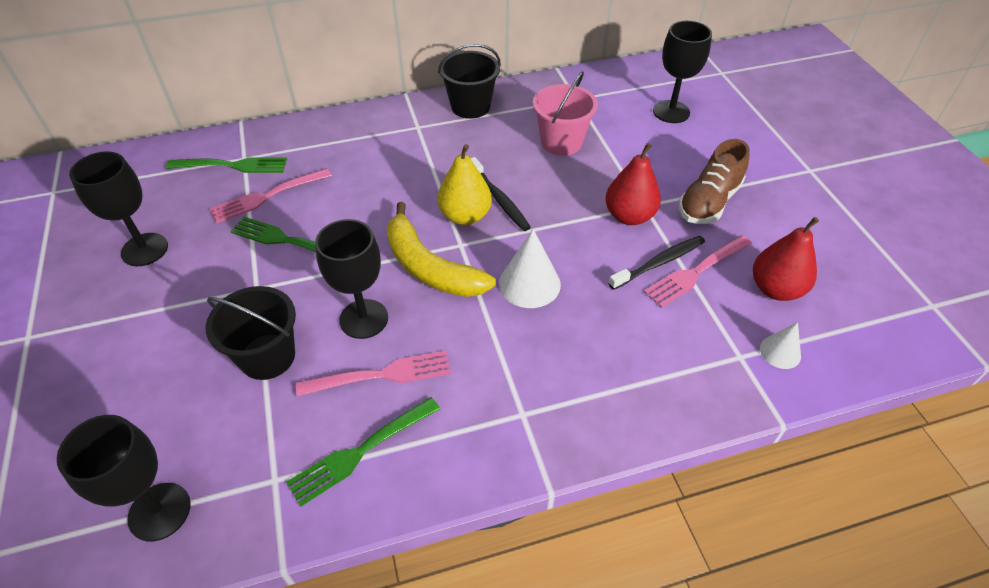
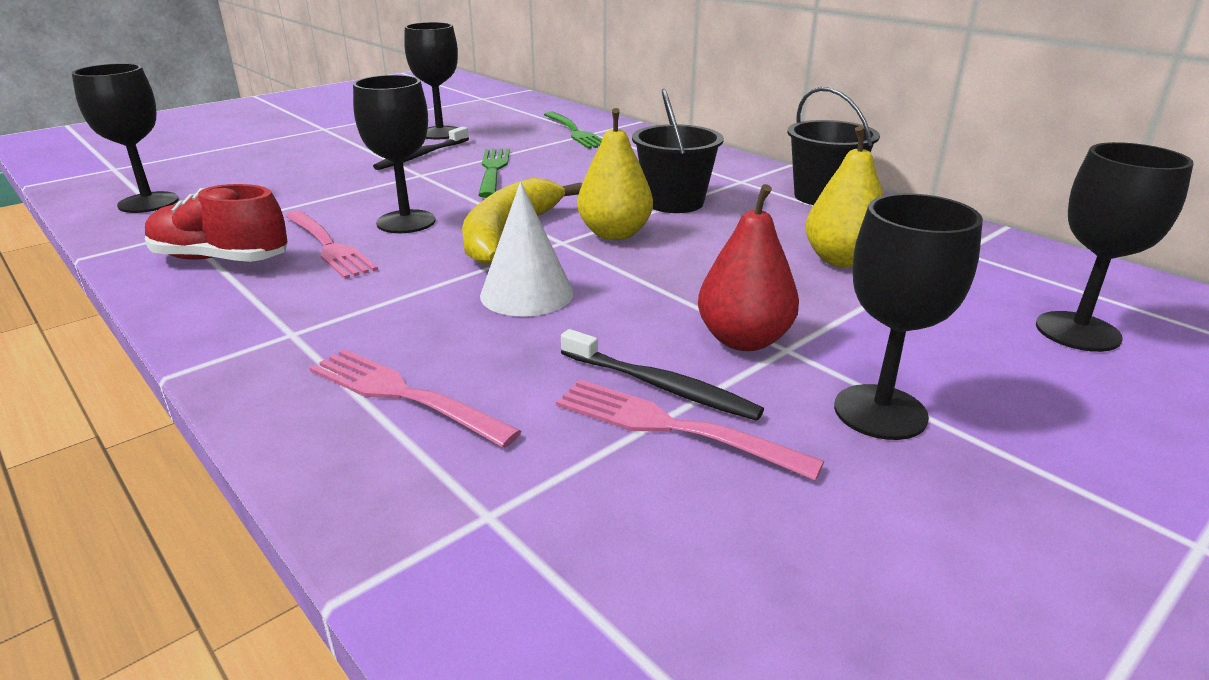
camera: 65 degrees right, 20 degrees down
(267, 356) = (334, 197): black bucket -> black bucket (674, 202)
(268, 196) = (548, 151): pink fork -> pink fork (405, 395)
(361, 451) = (221, 259): green fork -> red shoe
(499, 199) = (668, 246): black toothbrush -> black toothbrush (421, 155)
(561, 142) = (841, 260): pink bucket -> yellow pear
(708, 202) = (880, 412): brown shoe -> black goblet
(775, 289) = (713, 539): red pear -> none
(780, 352) = (529, 572): white cone -> none

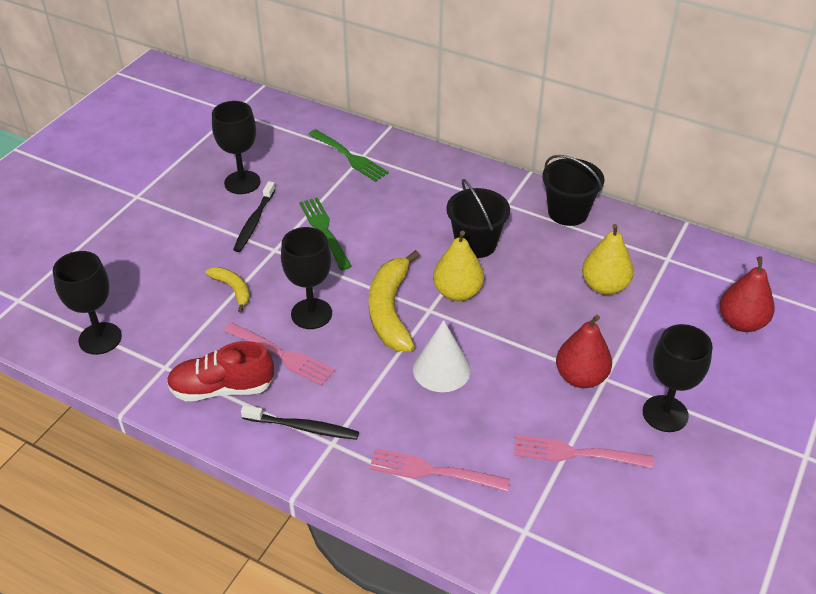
camera: 20 degrees left, 15 degrees up
(338, 192) = (233, 289): none -> yellow banana
(660, 386) = (556, 426): black toothbrush -> black toothbrush (303, 427)
(1077, 331) = (741, 322): black goblet -> red pear

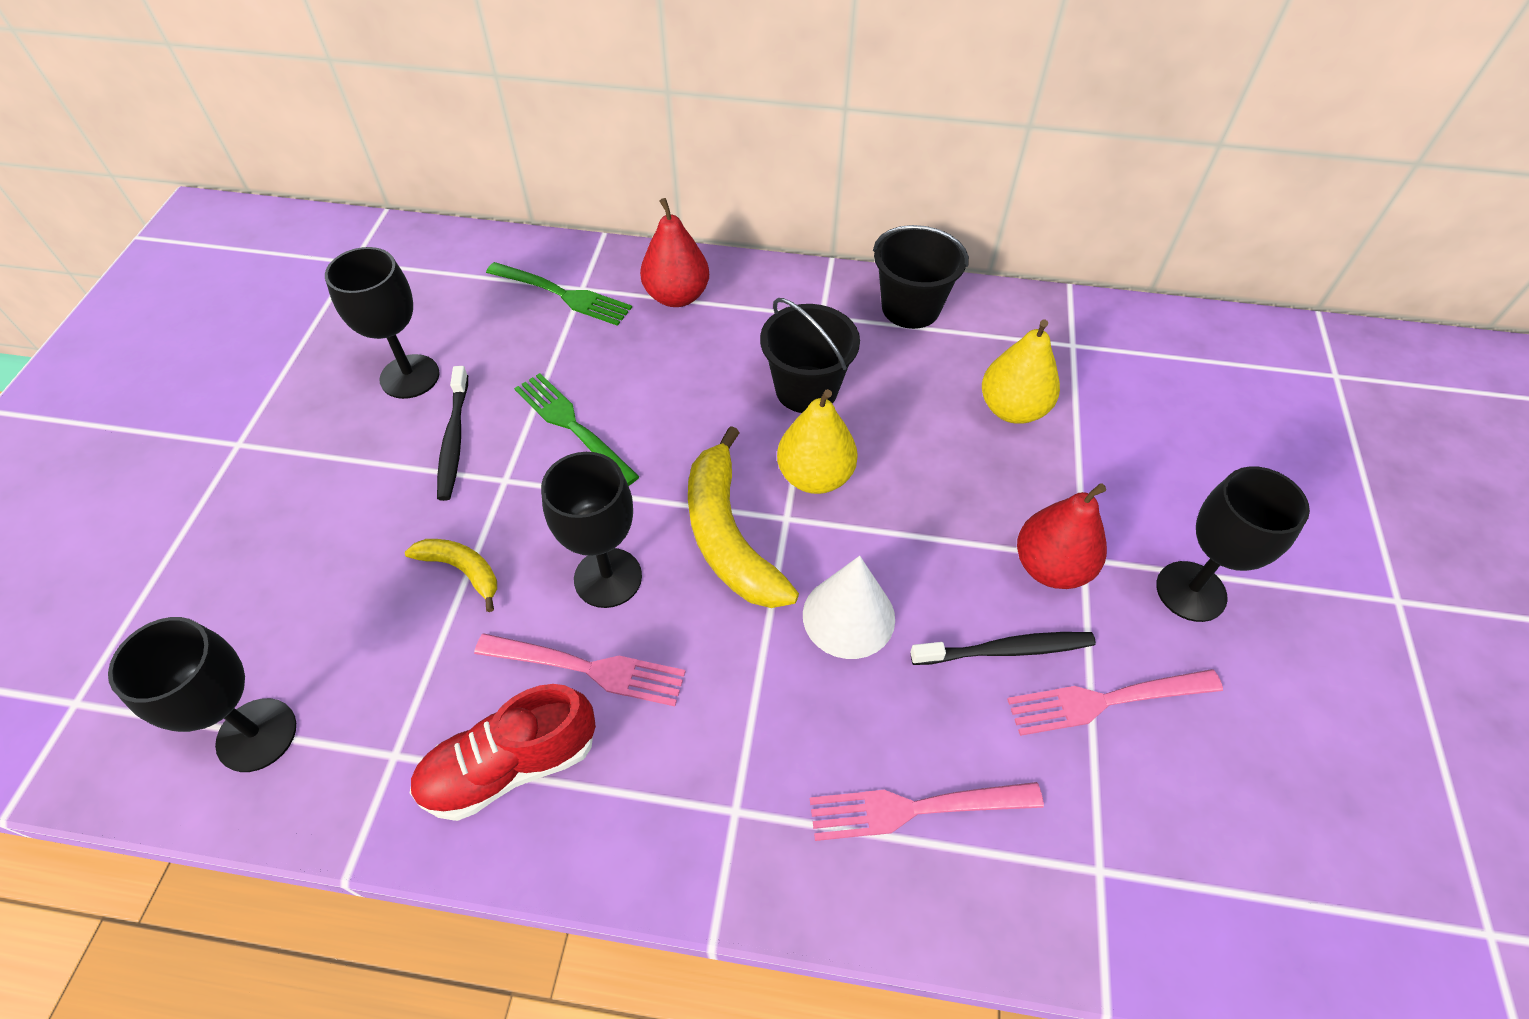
camera: 20 degrees left, 10 degrees up
(303, 427) = (676, 796): black toothbrush -> black toothbrush (1006, 650)
(741, 322) = (1212, 416): red pear -> red pear (677, 296)

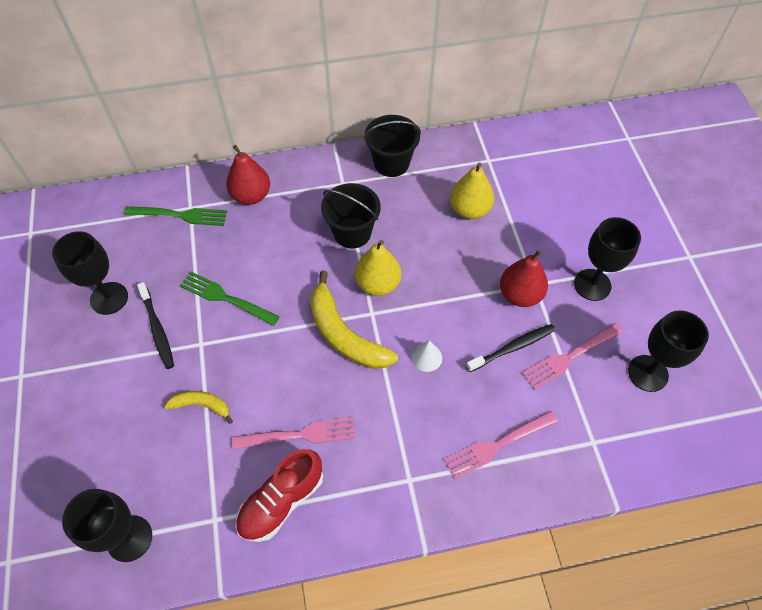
camera: 20 degrees left, 5 degrees up
(608, 578) = (287, 381): black goblet -> black goblet (648, 373)
(848, 616) = (426, 357): white cone -> white cone, size x0.59

